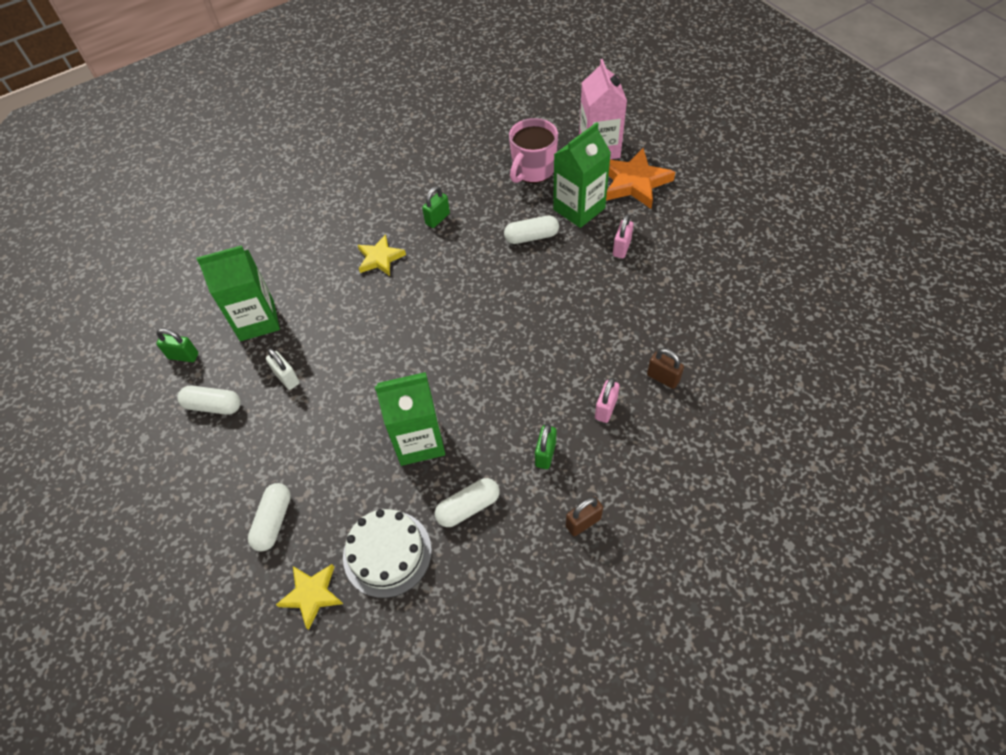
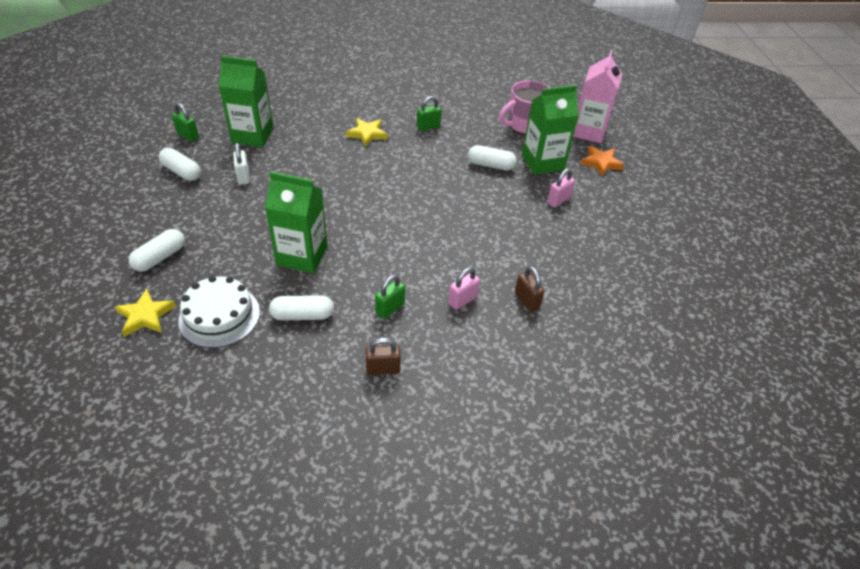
camera: 20 degrees right, 10 degrees down
(634, 182) = (601, 163): orange star -> orange star, size x0.63

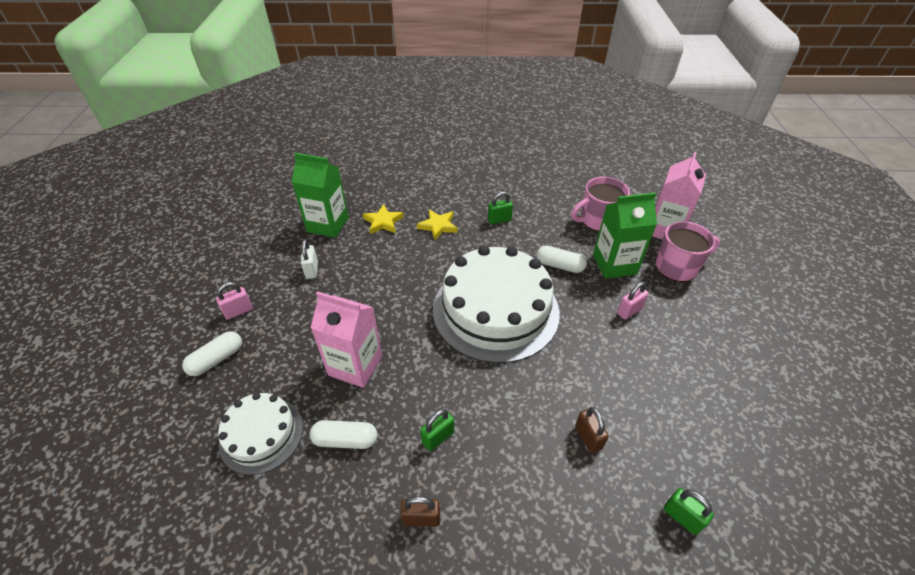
camera: 10 degrees right, 0 degrees up
(145, 316) = (189, 429): yellow star -> yellow star (383, 222)
(182, 172) = (255, 262): white capsule -> none
(188, 135) = (268, 223): green padlock -> green padlock (681, 517)
(302, 256) = (355, 365): green carton -> pink carton
(432, 204) = (495, 310): none -> white cake
(462, 300) = (517, 432): pink padlock -> pink padlock (239, 311)
(601, 163) = (677, 267): orange star -> pink mug

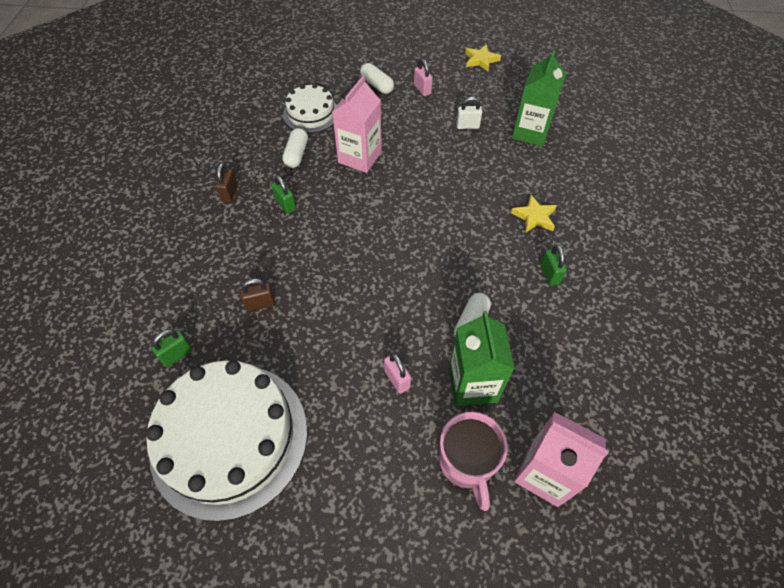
camera: 95 degrees right, 10 degrees up
(383, 222) = (537, 172): yellow star -> yellow star (481, 60)
(495, 310) = (409, 255): white cake -> white cake (229, 438)
(597, 220) = (558, 386): pink mug -> none

